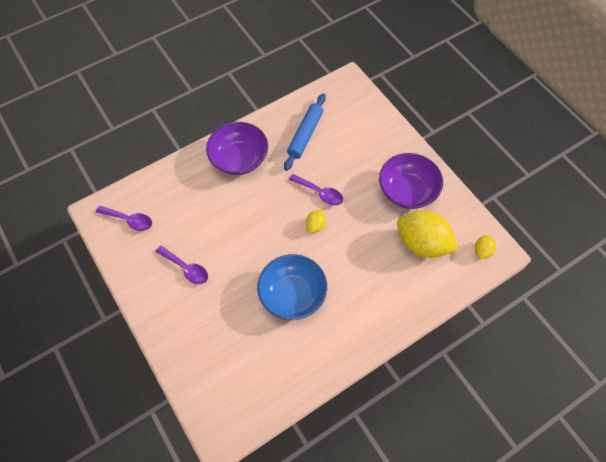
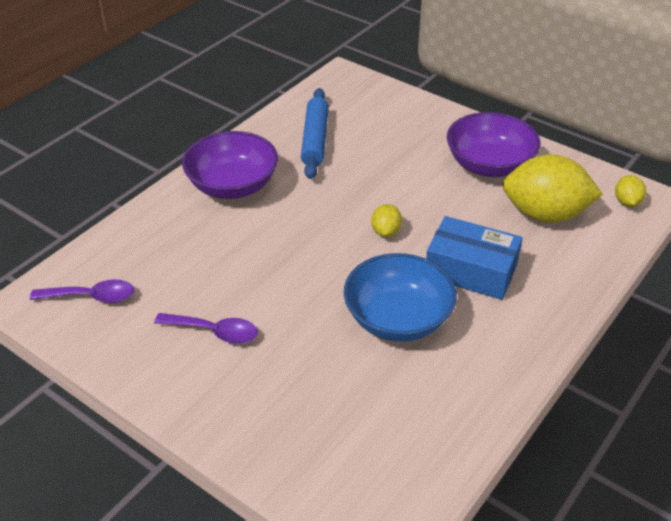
camera: 20 degrees left, 20 degrees down
(319, 193) = (370, 195): purple spoon -> none
(353, 273) = (471, 270): none -> blue box

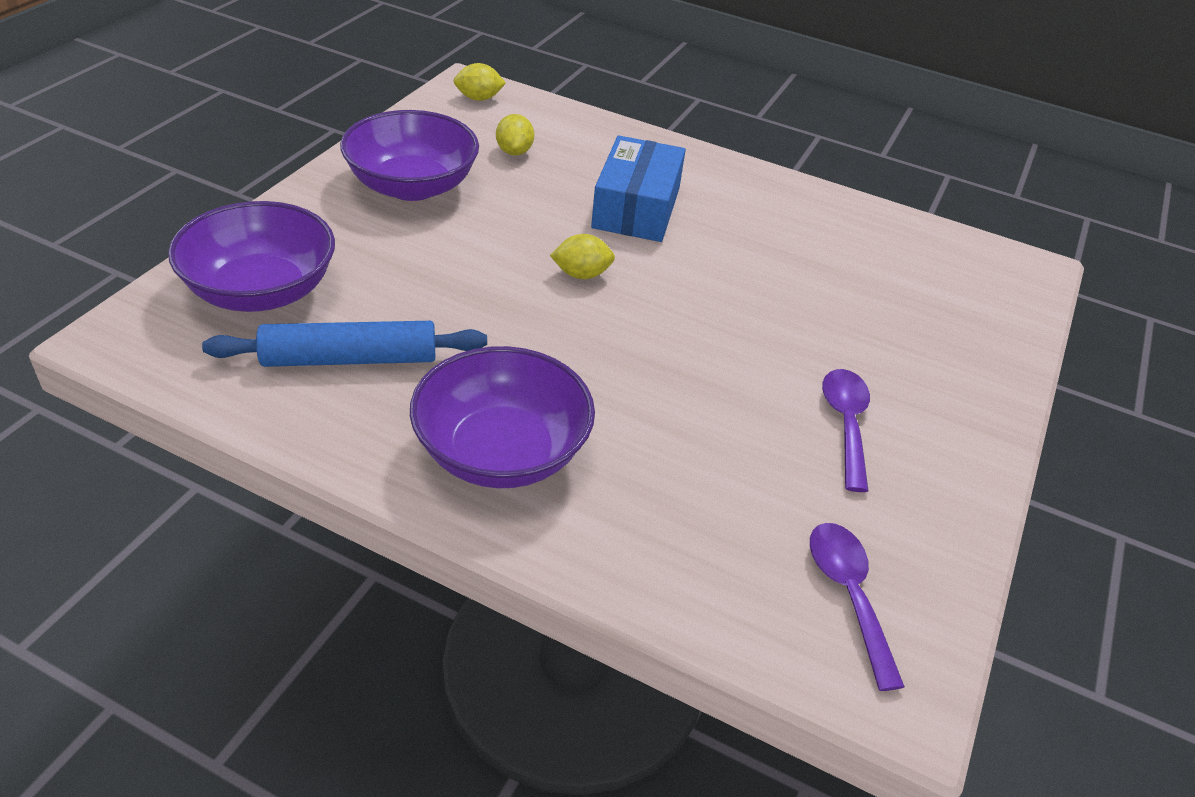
camera: 105 degrees left, 0 degrees up
(376, 112) = (261, 291): none -> purple bowl
(398, 319) = (743, 262): blue bowl -> none
(545, 214) = (514, 151): yellow lemon -> yellow lemon, size x0.45

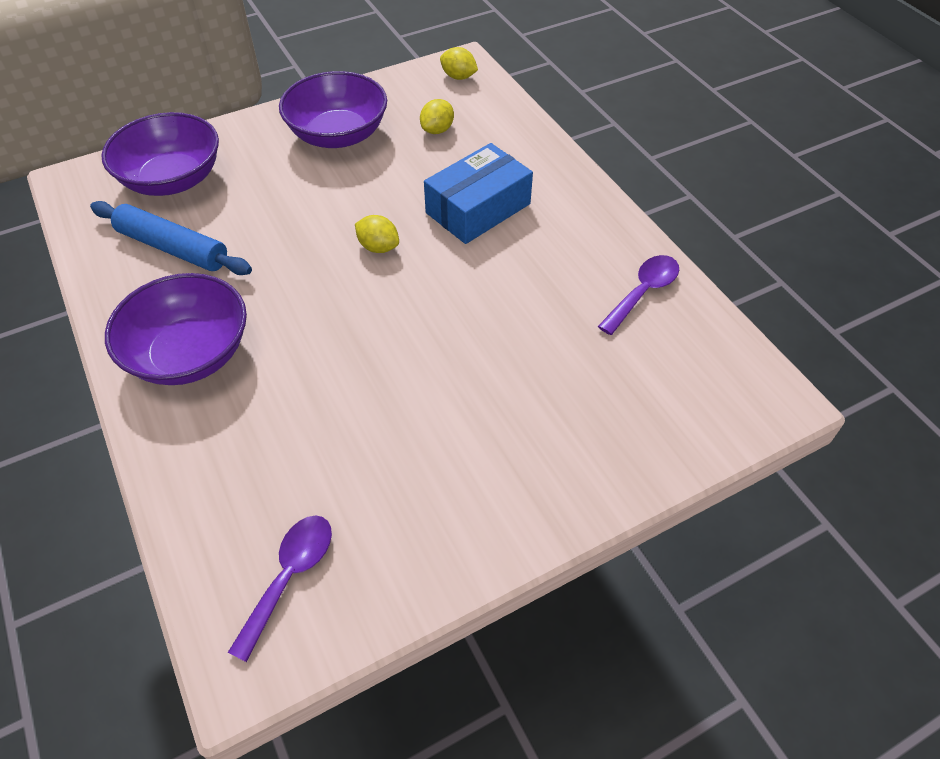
camera: 40 degrees right, 10 degrees up
(845, 424) = (437, 453): purple spoon -> purple spoon (643, 293)

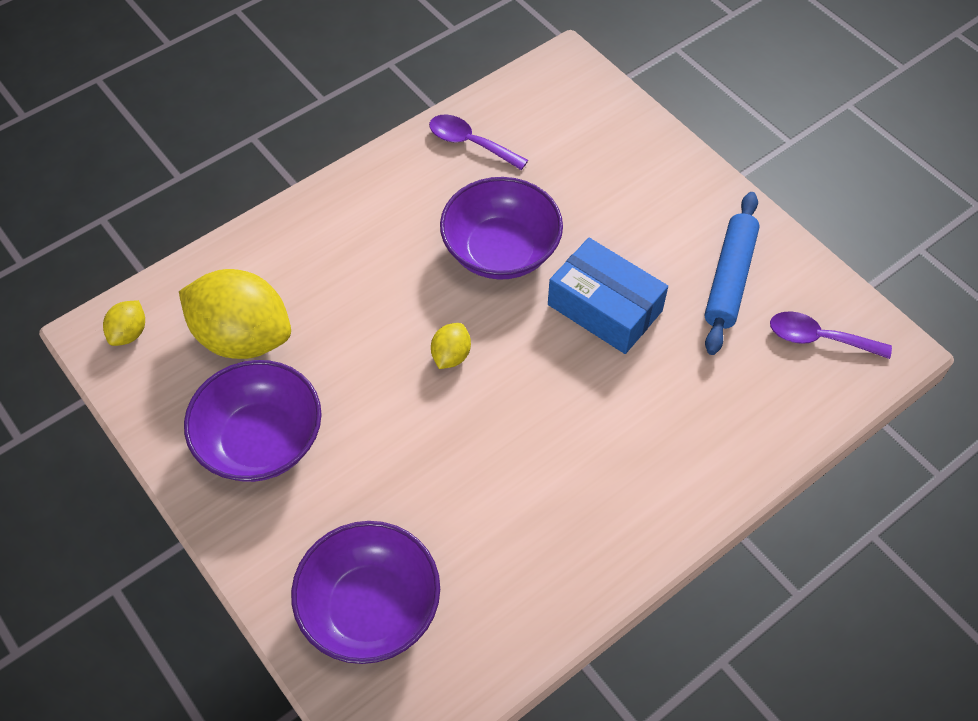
camera: 100 degrees left, 5 degrees up
(173, 247) = (490, 559): blue rolling pin -> blue rolling pin (729, 278)
(190, 354) = (633, 485): purple bowl -> purple bowl (501, 250)
(437, 130) = (243, 337): yellow lemon -> yellow lemon, size x2.23
(478, 208) = (377, 278): blue box -> blue box (605, 307)

